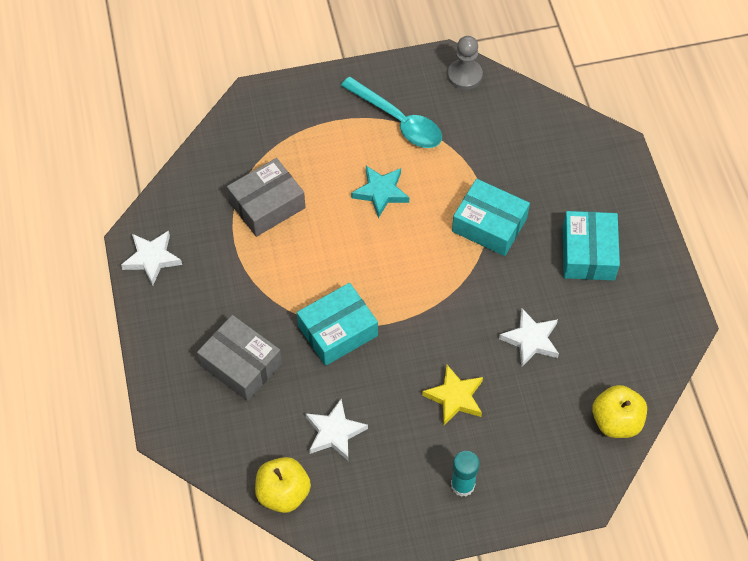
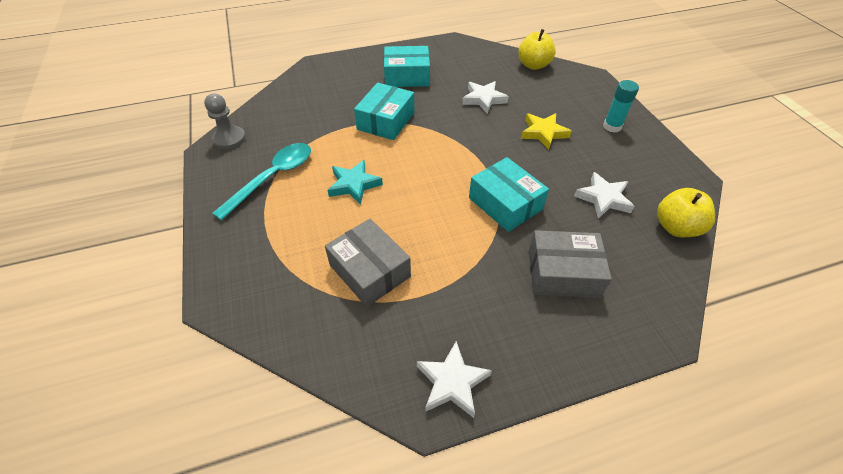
camera: 95 degrees left, 10 degrees down
(241, 364) = (563, 273): grey box -> grey box turned 60 degrees clockwise

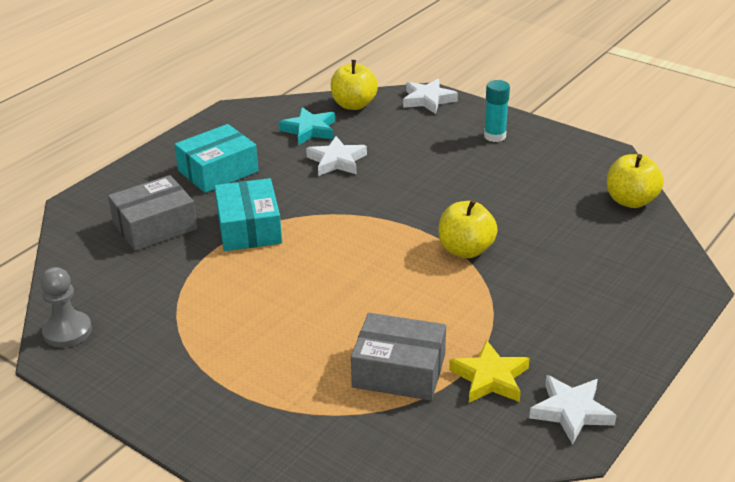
camera: 35 degrees left, 15 degrees down
(273, 177) = (181, 343): turquoise spoon -> none
(354, 184) = (288, 305): turquoise star -> turquoise star (309, 130)
(505, 203) = (465, 250): turquoise box -> yellow apple
(543, 133) = (435, 169): yellow star -> yellow star (490, 378)
(563, 273) = (576, 282): grey box -> grey box (155, 226)
(603, 198) = (549, 204): white star -> white star (428, 100)

